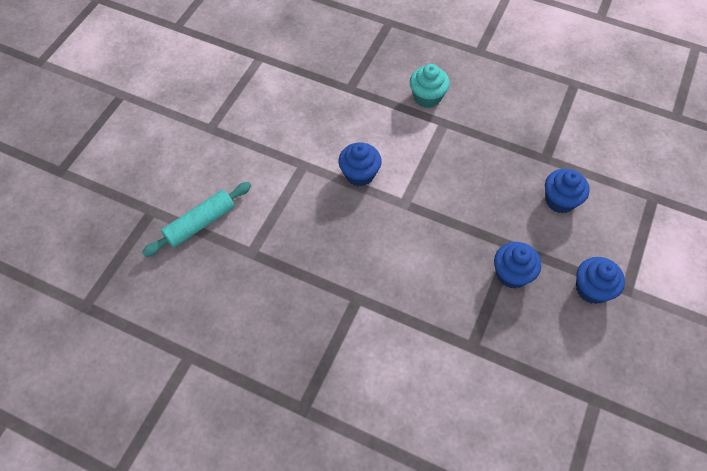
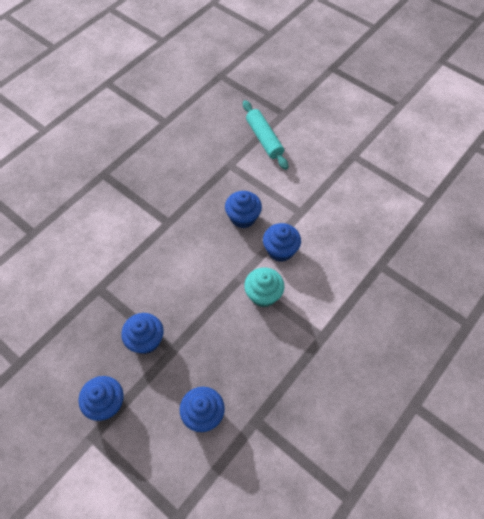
camera: 105 degrees right, 0 degrees up
(327, 219) = (243, 217): none -> blue cupcake
(427, 97) = (357, 331): turquoise cupcake -> turquoise cupcake (263, 295)

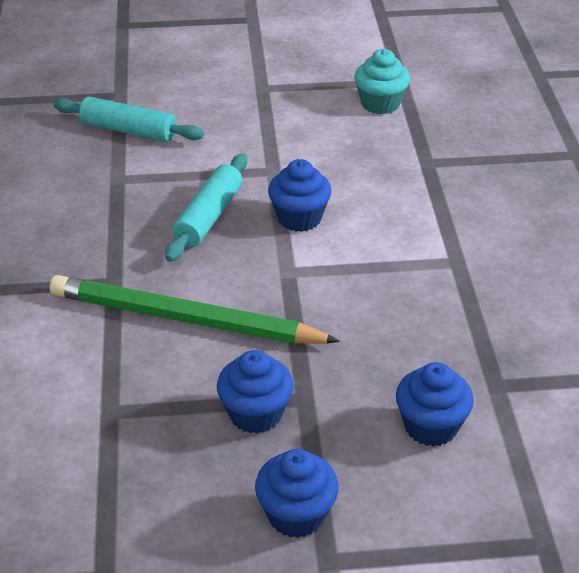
camera: 45 degrees left, 20 degrees down
(173, 267) = (186, 319): none -> green pencil
(243, 217) = (209, 217): blue cupcake -> turquoise rolling pin
(263, 295) = (338, 270): turquoise cupcake -> turquoise cupcake (380, 104)

